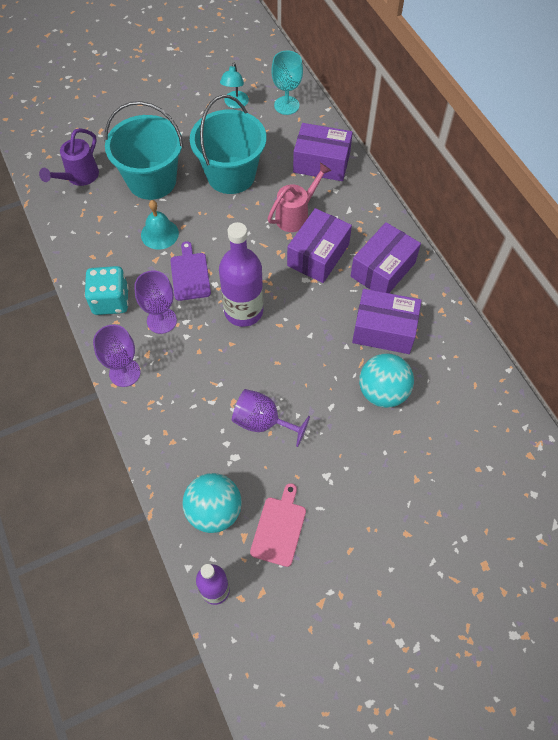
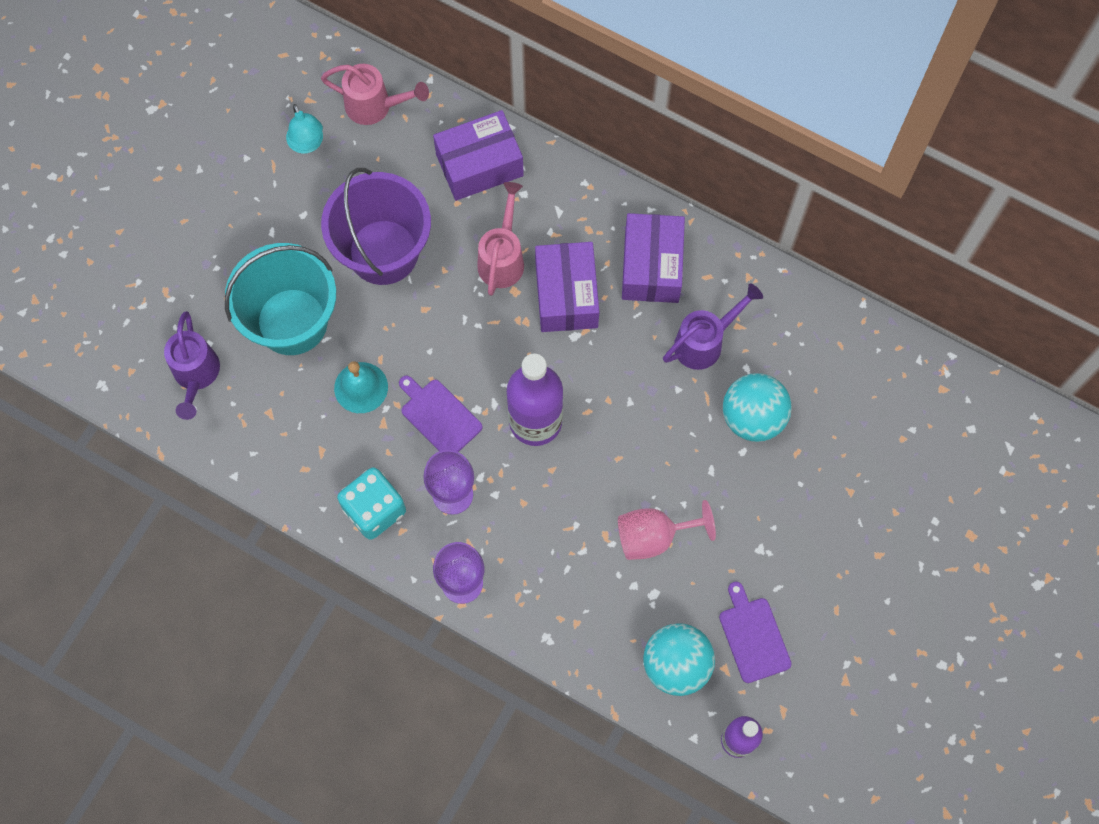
camera: 35 degrees left, 10 degrees up
(231, 175) = (383, 252): turquoise bucket -> purple bucket
(263, 422) = (654, 536): purple goblet -> pink goblet
(279, 528) = (753, 636): pink cutting board -> purple cutting board
(286, 105) = (374, 106): turquoise goblet -> pink watering can
(384, 330) = (704, 342): purple box -> purple watering can

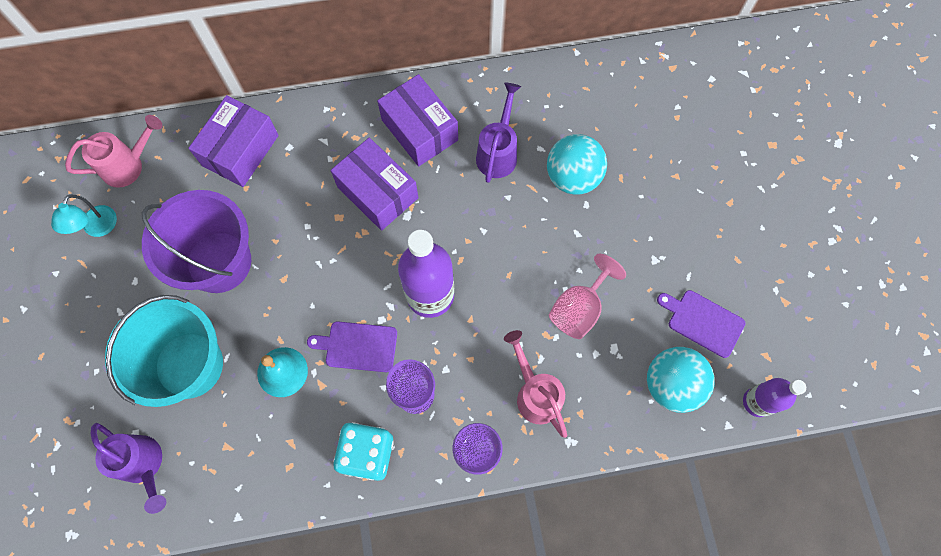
camera: 40 degrees left, 0 degrees up
(307, 144) = (97, 228): turquoise lamp -> turquoise lamp turned 75 degrees clockwise
(502, 258) = (311, 201): pink watering can -> pink watering can (535, 394)

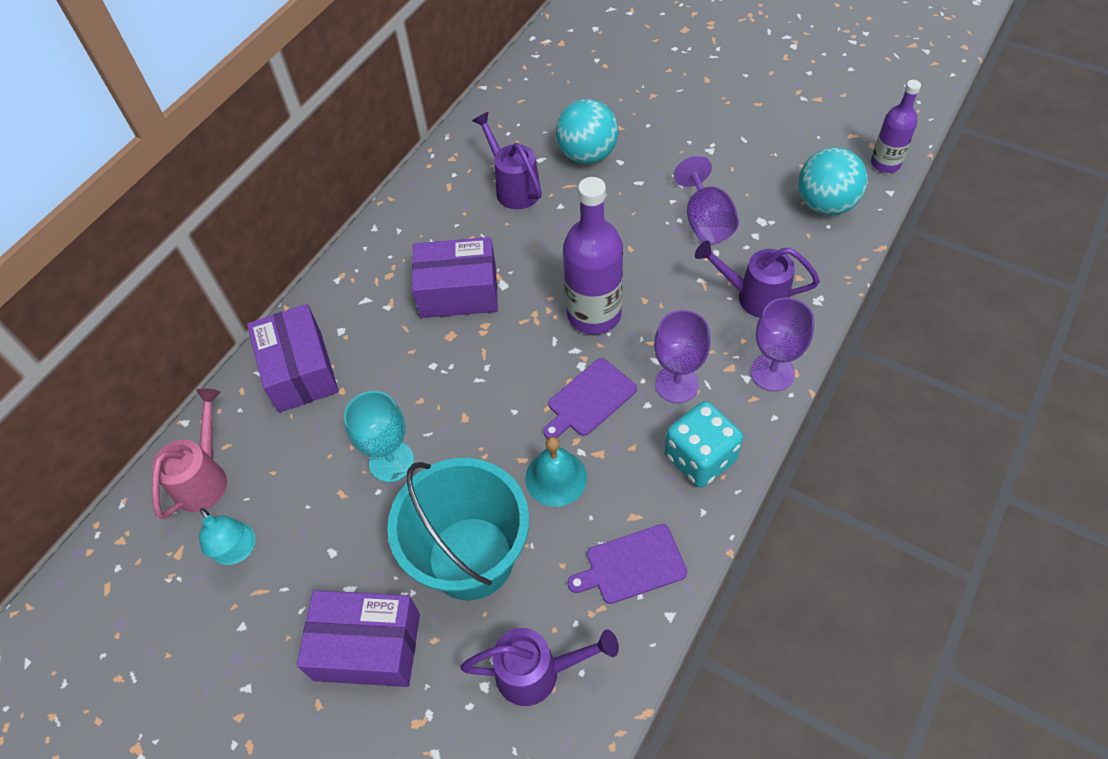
camera: 45 degrees left, 15 degrees down
(219, 262) = (391, 461): purple bucket -> turquoise goblet
(420, 130) = (434, 226): purple box -> purple box (367, 646)
(535, 394) = (754, 297): pink watering can -> purple watering can
(579, 308) = (705, 221): pink goblet -> purple goblet
(703, 322) = (790, 154): purple cutting board -> purple cutting board (631, 565)

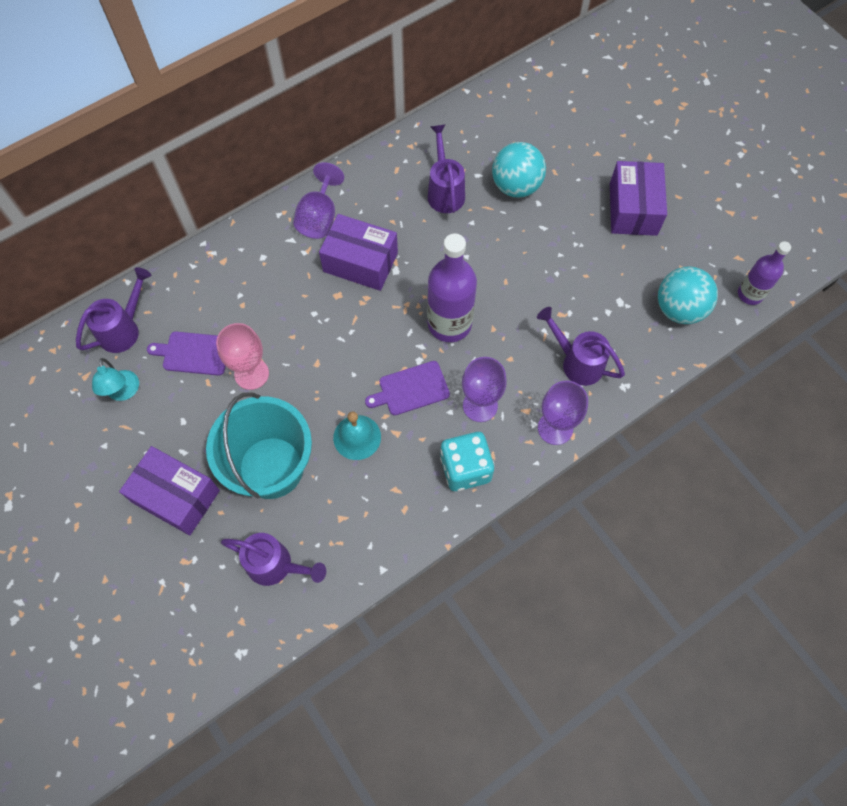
camera: 20 degrees right, 10 degrees up
(204, 478) = (123, 329): pink watering can -> purple watering can
(300, 371) = (220, 276): purple box -> purple box (633, 209)
(391, 461) = (251, 373): turquoise goblet -> pink goblet
(631, 565) = (375, 523): purple cutting board -> purple cutting board (193, 353)
(705, 221) = (576, 283): purple goblet -> purple goblet (319, 217)

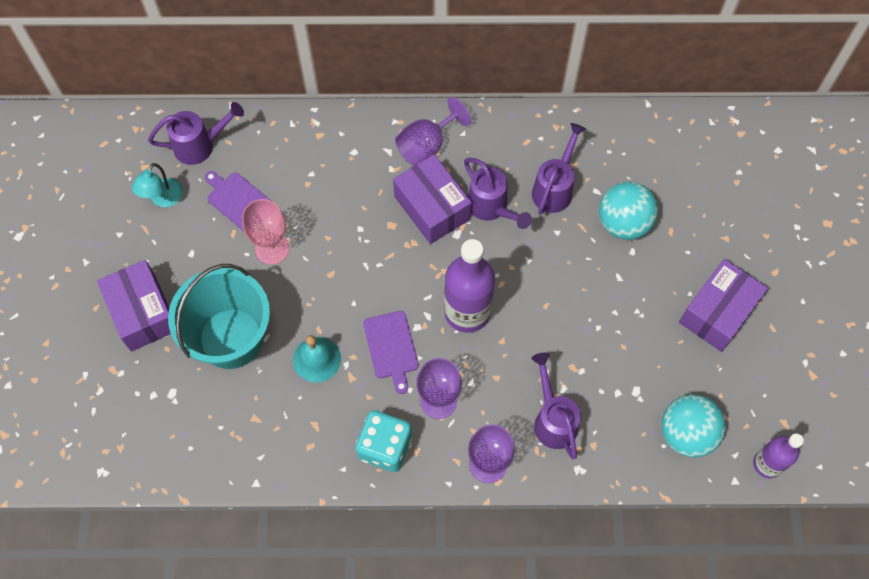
camera: 35 degrees right, 0 degrees up
(275, 565) = (177, 421): purple watering can -> purple watering can (491, 207)
(411, 389) = (391, 348): purple cutting board -> purple cutting board turned 120 degrees counterclockwise

